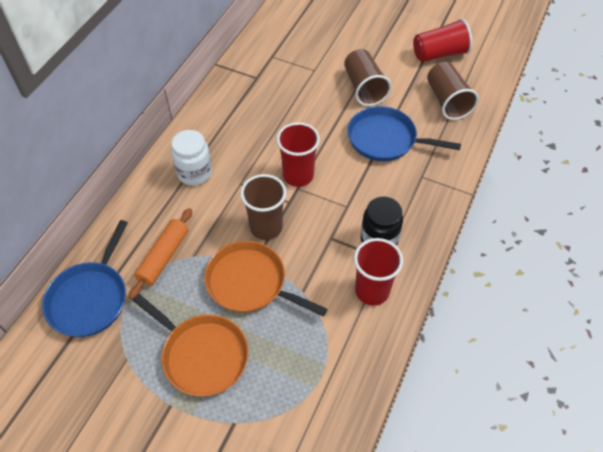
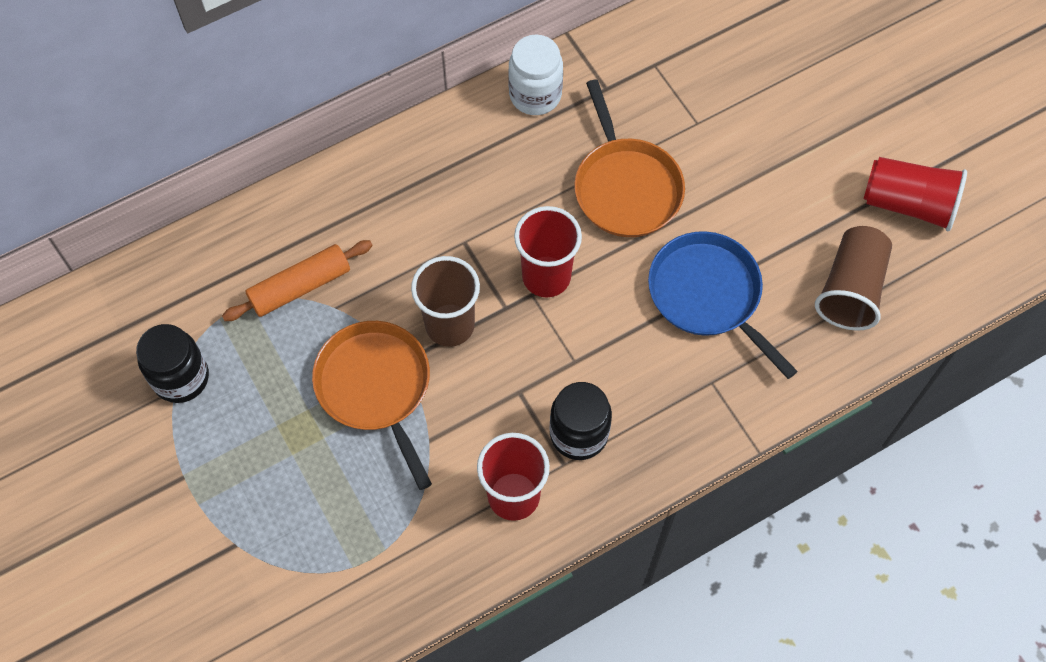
camera: 35 degrees right, 10 degrees up
(90, 298) = (184, 287): blue pan -> none
(126, 349) = (181, 378): none -> black jar
(194, 173) = (418, 190): white jar -> white jar (535, 95)
(202, 355) = (257, 441): orange pan -> orange pan (626, 187)
(364, 88) = (746, 195): brown cup -> none

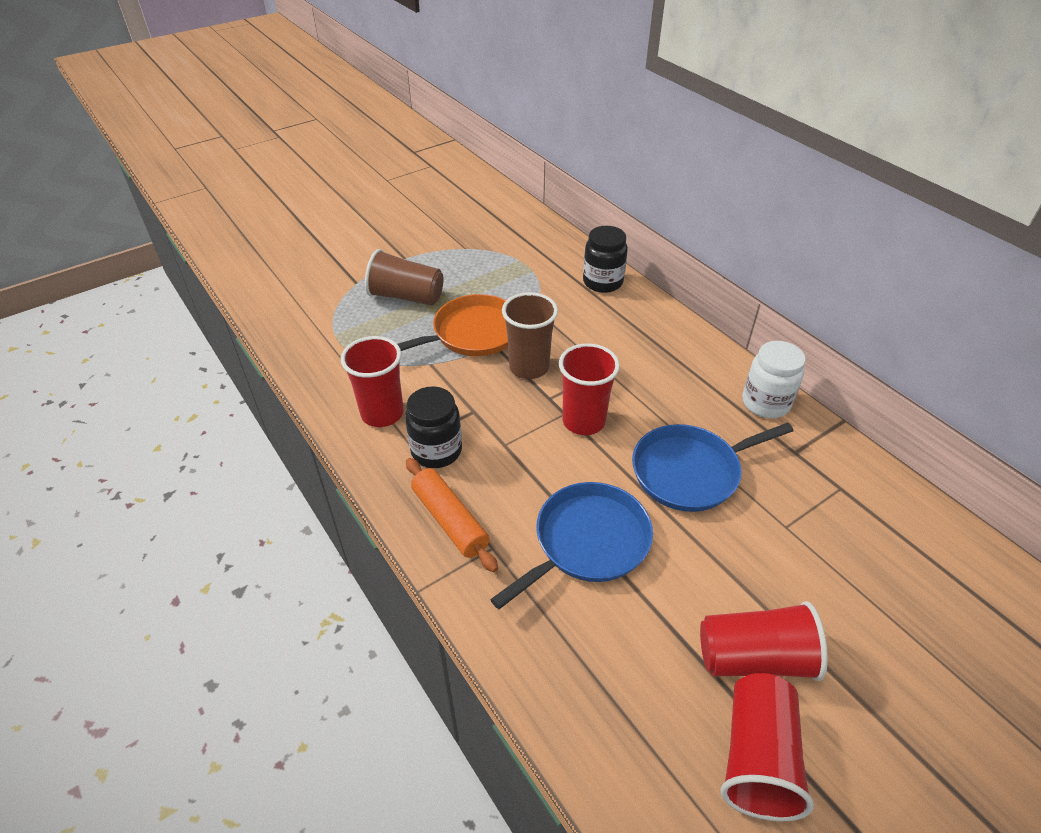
camera: 85 degrees right, 20 degrees down
(181, 378) = (474, 250): black jar -> black jar (602, 282)
(300, 287) = (549, 291): orange rolling pin -> orange rolling pin (450, 520)
(626, 187) = (690, 472): orange pan -> blue pan
(828, 184) = (754, 657): none -> red cup
(851, 289) = (620, 683): brown cup -> brown cup (406, 297)

